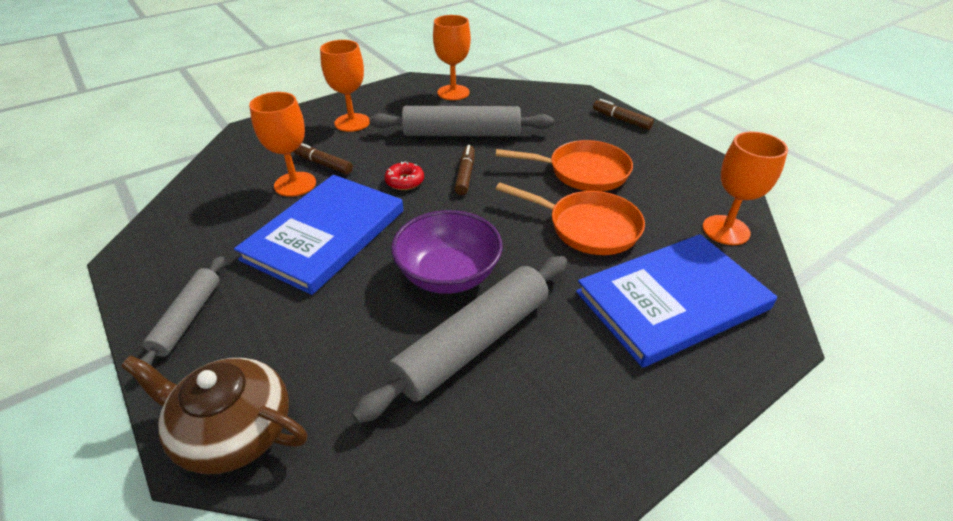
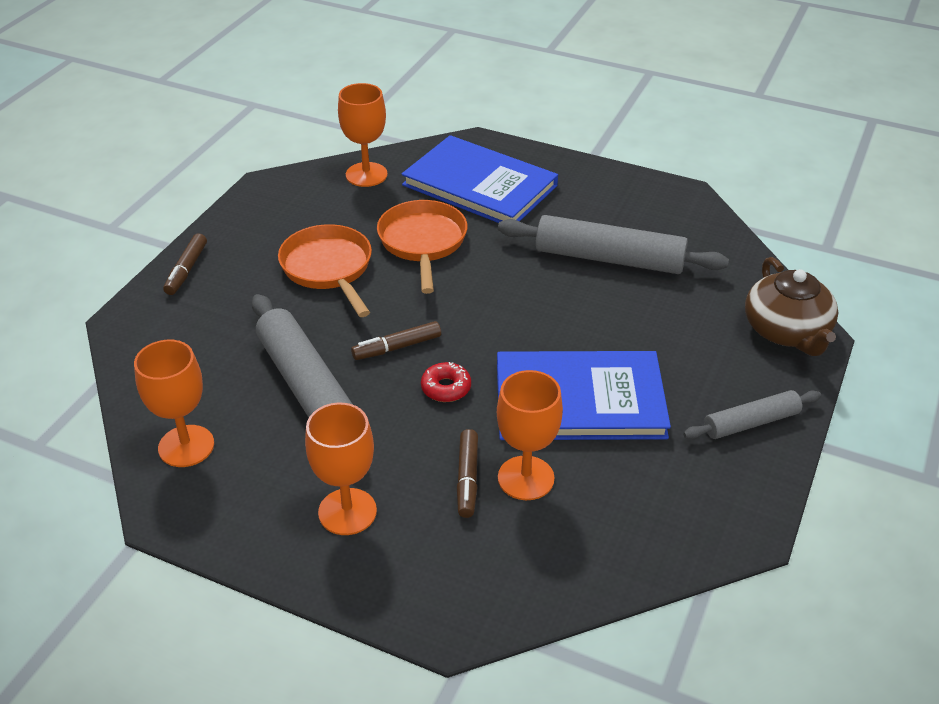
camera: 120 degrees left, 0 degrees up
(448, 274) = (555, 298): purple bowl -> none

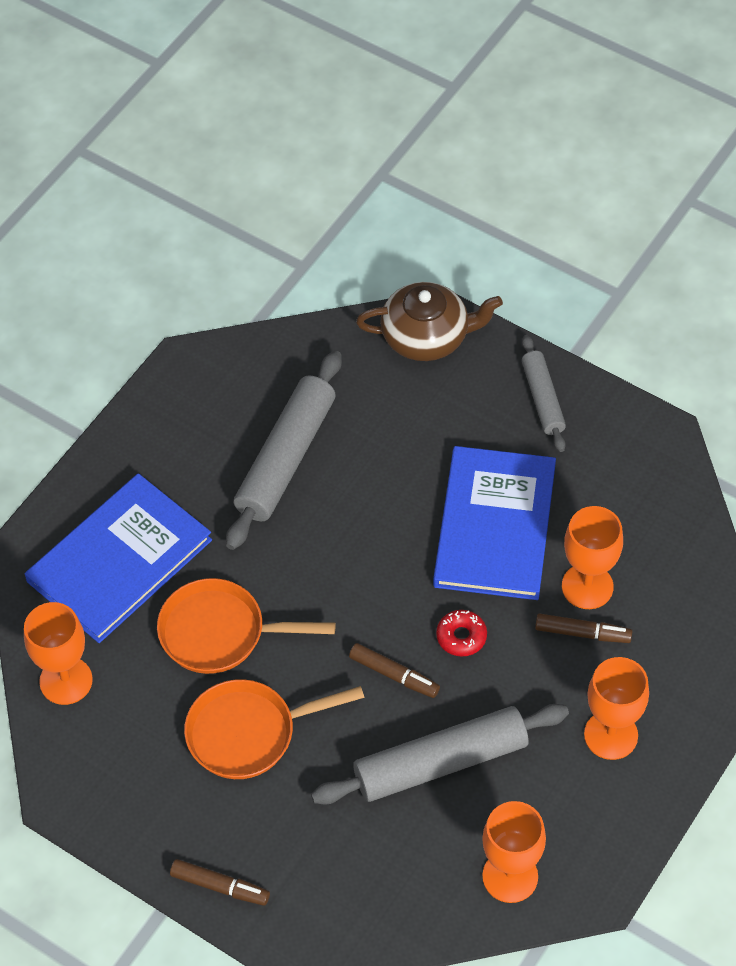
camera: 80 degrees left, 15 degrees up
(397, 347) = (394, 675): brown marker -> brown marker turned 45 degrees counterclockwise

